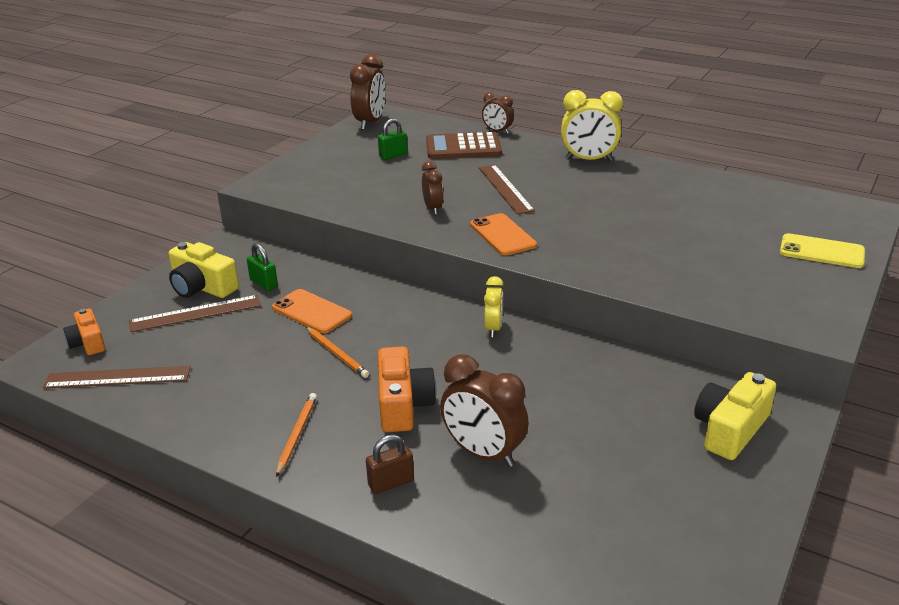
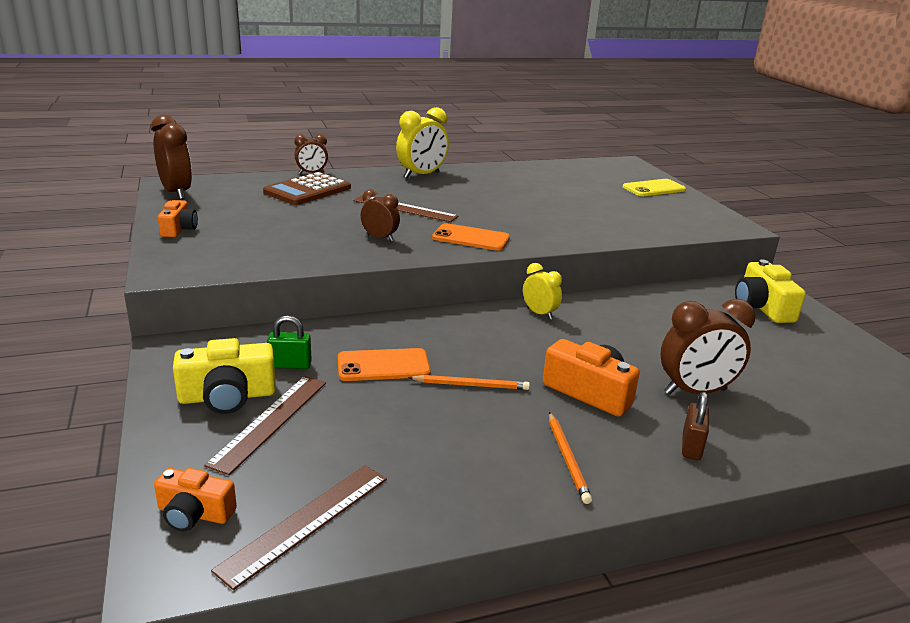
camera: 50 degrees left, 5 degrees down
(297, 434) = (567, 459): orange pencil -> orange pencil turned 150 degrees counterclockwise
(320, 154) = (179, 229): none -> orange camera
(393, 155) = (257, 211): green padlock -> none

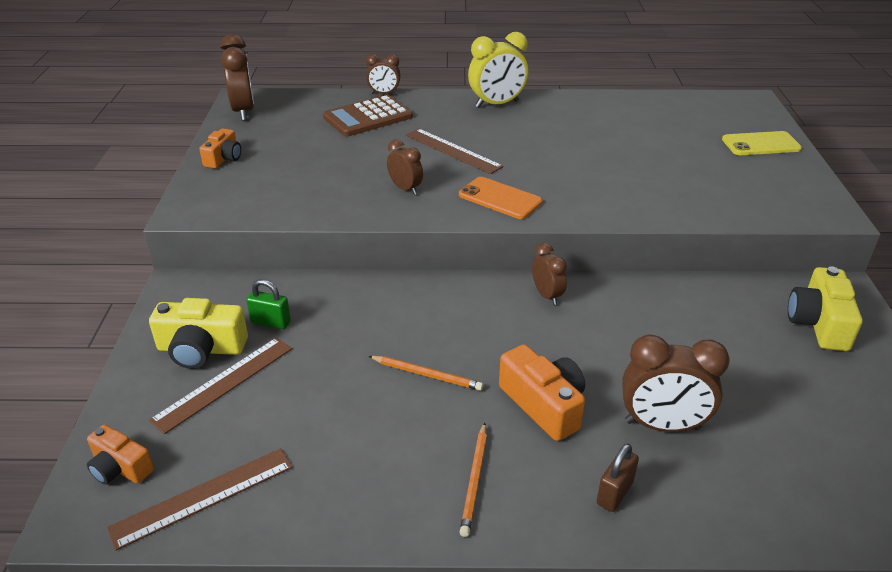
camera: 20 degrees right, 10 degrees up
(383, 366) = (354, 337): orange phone -> none
(539, 313) = (547, 295): yellow clock -> brown clock

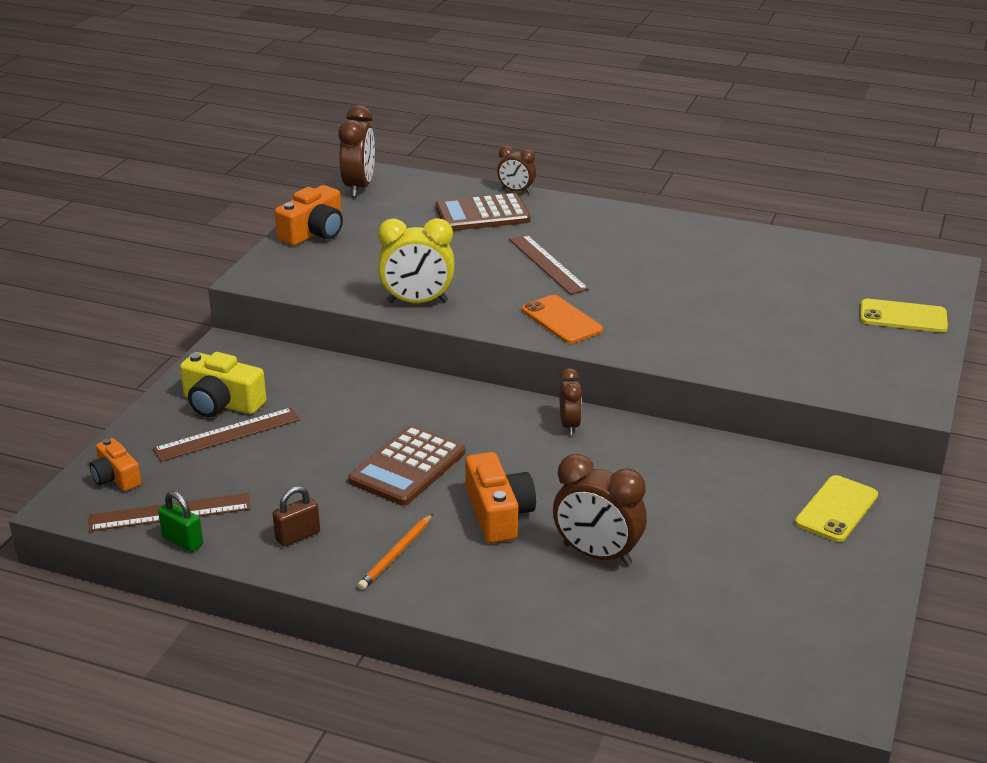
camera: 20 degrees right, 5 degrees down
(223, 158) = (314, 232): orange camera -> orange camera, size x1.55
(271, 322) = (293, 394): green padlock -> green padlock (183, 541)
(405, 189) = (473, 293): brown clock -> none
(427, 375) = (407, 467): orange pencil -> brown calculator
(497, 104) = (632, 222): yellow clock -> yellow clock (417, 302)
(615, 493) = (512, 592): brown padlock -> brown padlock (297, 536)
(819, 323) = (837, 509): yellow camera -> yellow phone

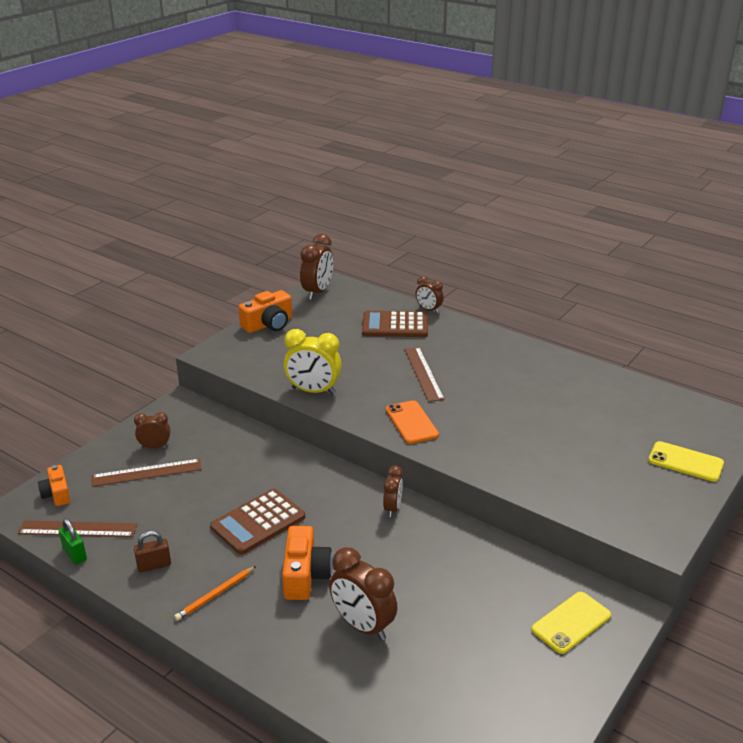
camera: 15 degrees right, 0 degrees up
(221, 403) = (155, 447): yellow camera -> brown clock

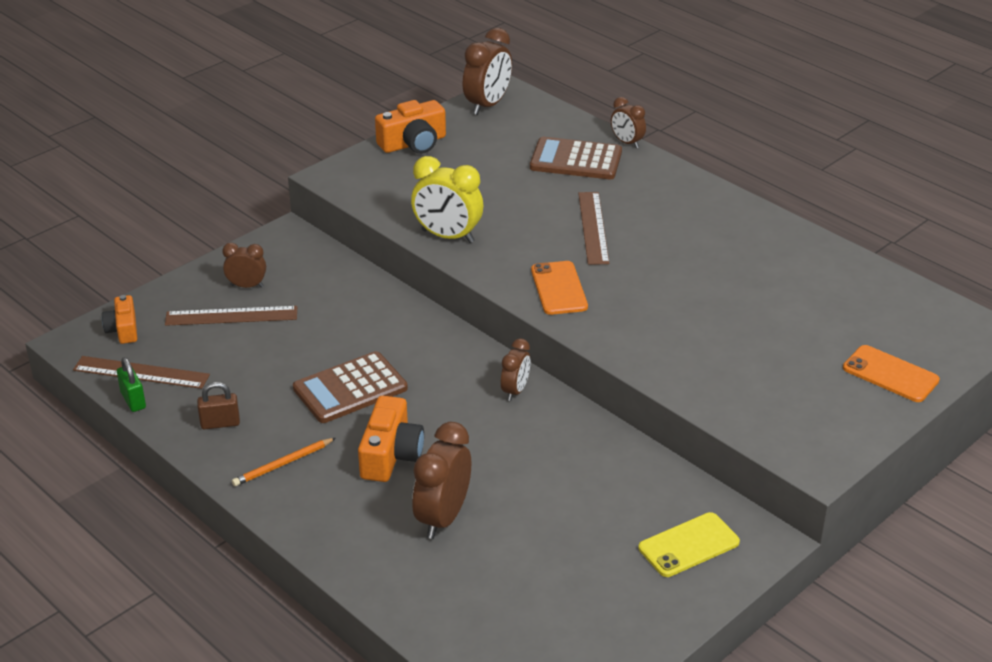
camera: 10 degrees right, 5 degrees up
(363, 625) = (443, 518): brown clock -> brown clock turned 60 degrees clockwise
(685, 462) = (890, 374): yellow phone -> orange phone

